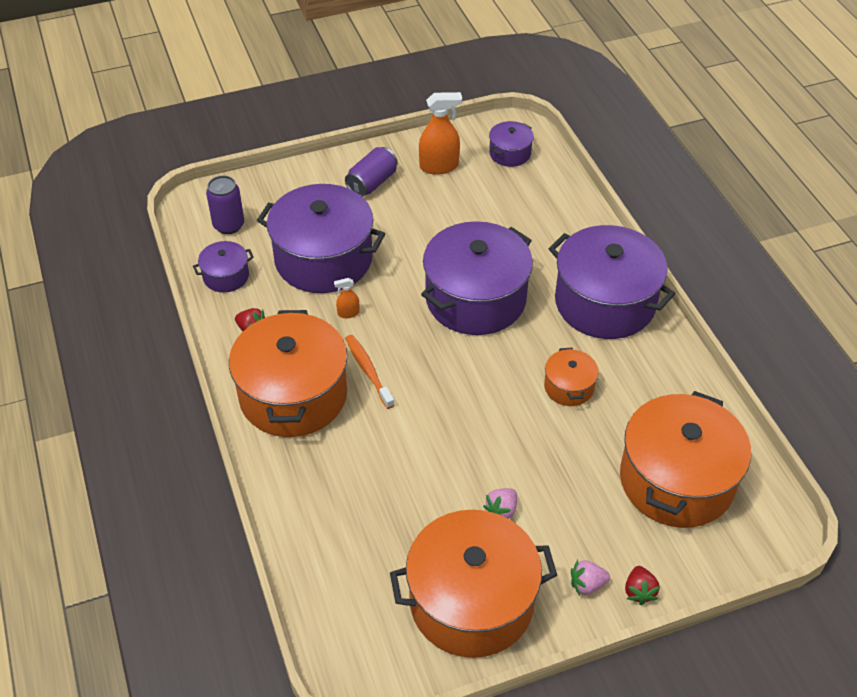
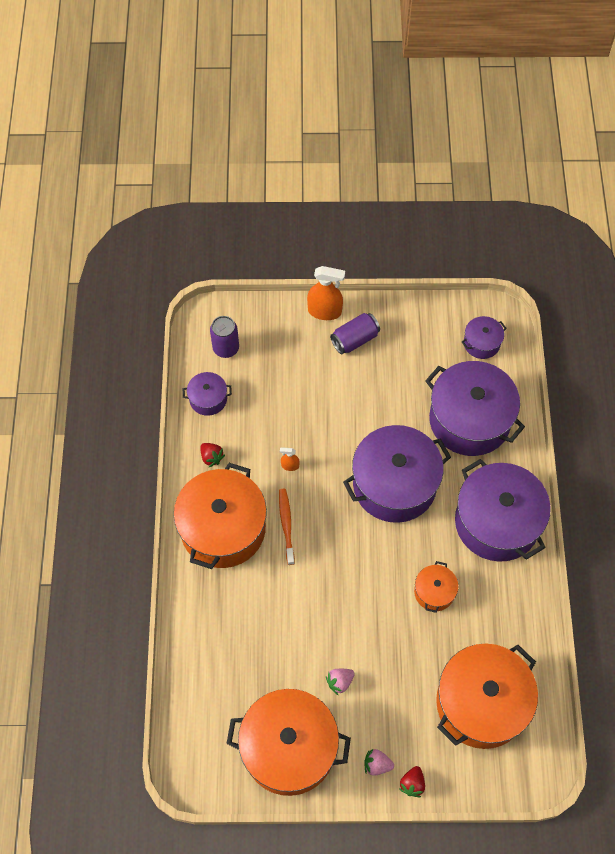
camera: 20 degrees right, 15 degrees up
(323, 259) = (289, 406): purple pot -> purple pot (469, 420)
(439, 166) = (416, 339): orange spray bottle -> orange spray bottle (325, 311)

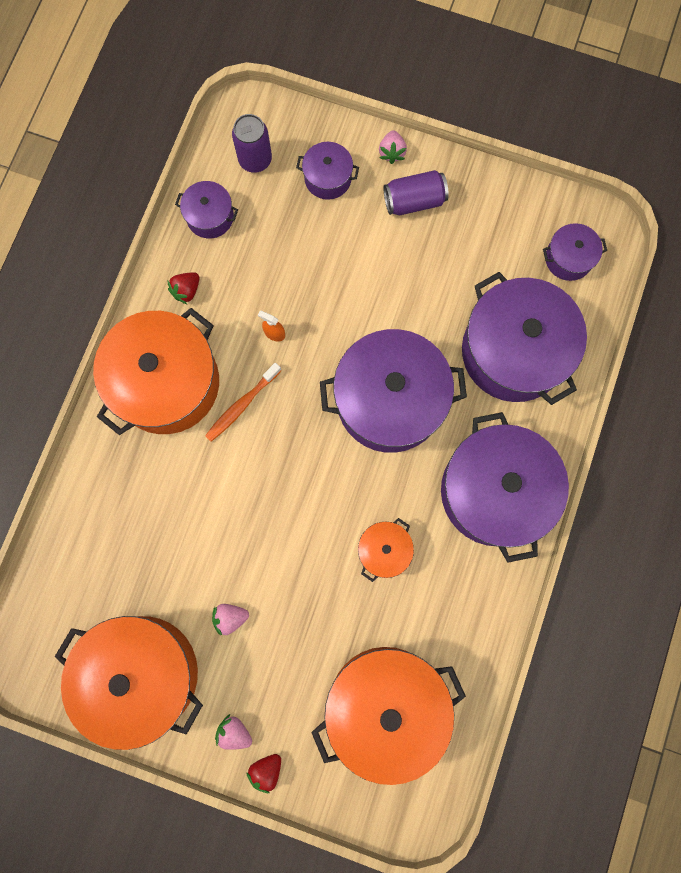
camera: 20 degrees right, 15 degrees up
(211, 457) = (186, 291): red strawberry -> red strawberry turned 60 degrees clockwise
(285, 344) = (328, 178): none -> purple pot
(286, 525) = (242, 405): orange toothbrush -> orange toothbrush turned 150 degrees counterclockwise
(325, 311) = (392, 152): orange spray bottle -> pink strawberry

